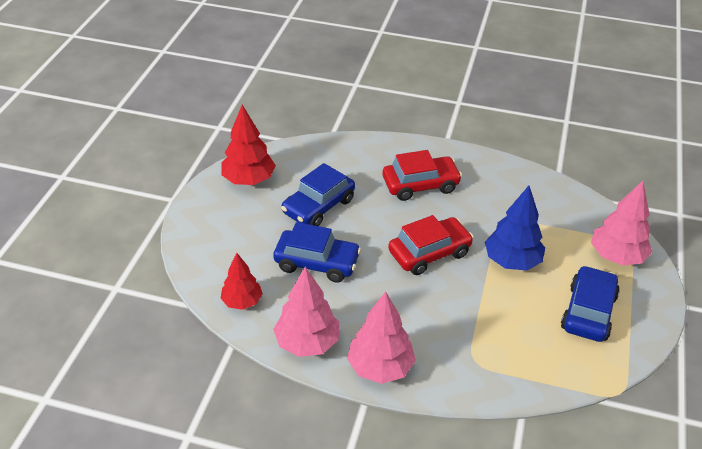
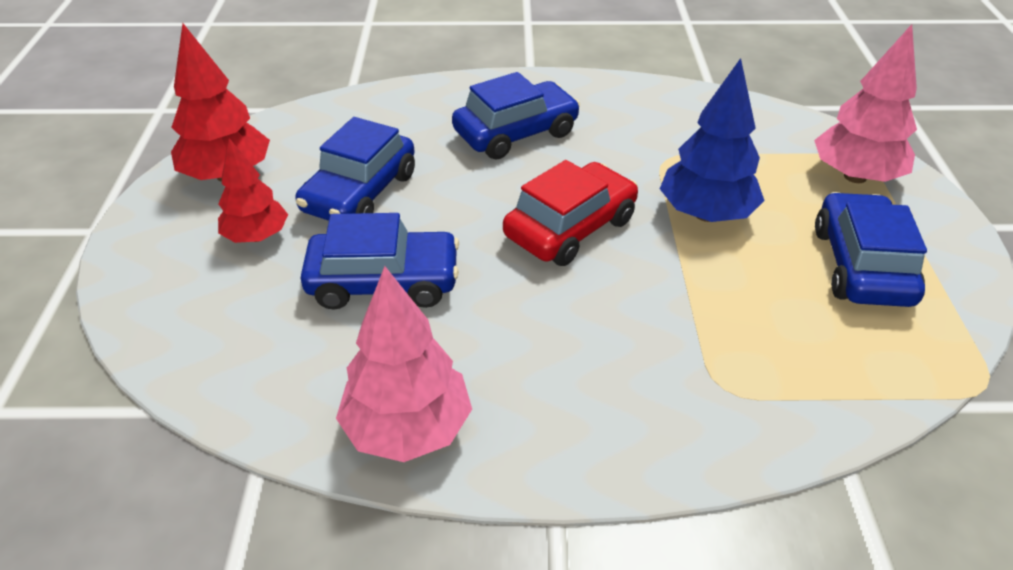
camera: 15 degrees left, 0 degrees up
(242, 302) = (259, 380): red tree -> red tree (256, 236)
(380, 367) = (562, 442): pink tree -> none
(420, 185) = (516, 133): red car -> blue car

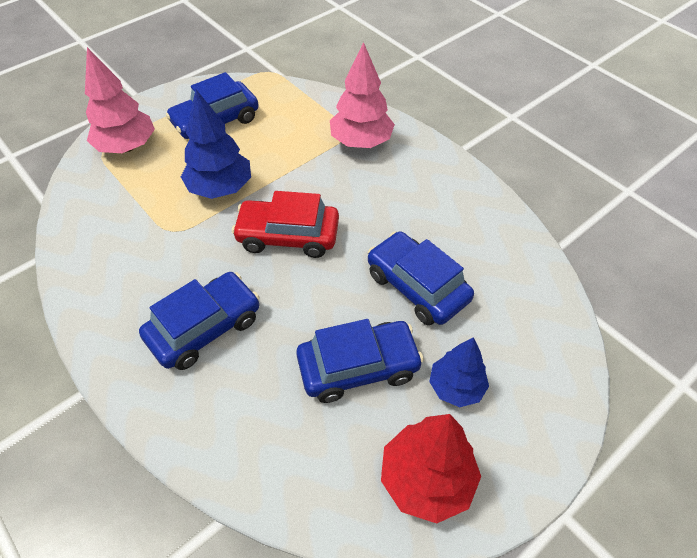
camera: 130 degrees left, 10 degrees up
(256, 236) = (456, 387): red tree -> blue tree
(408, 429) = (482, 210): pink tree -> pink tree (361, 142)
(516, 133) = (204, 328): blue car -> blue car turned 120 degrees clockwise

